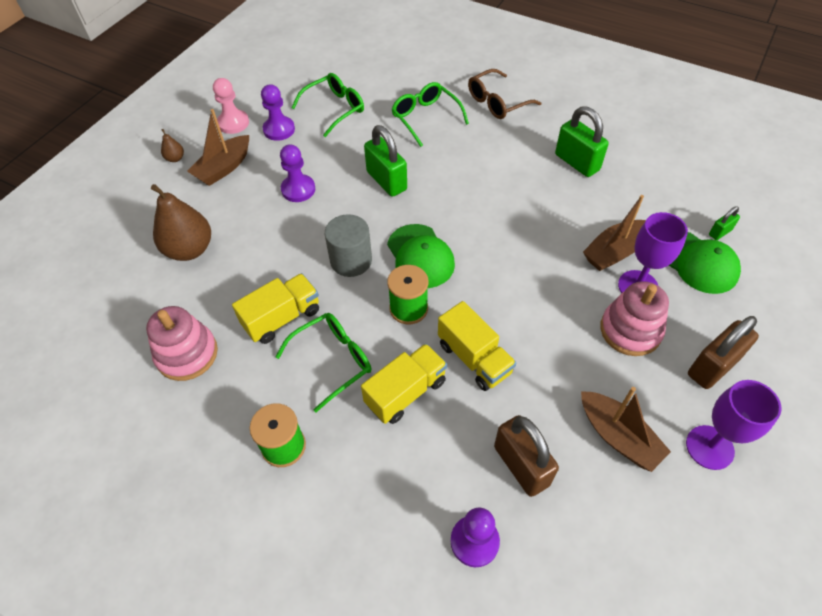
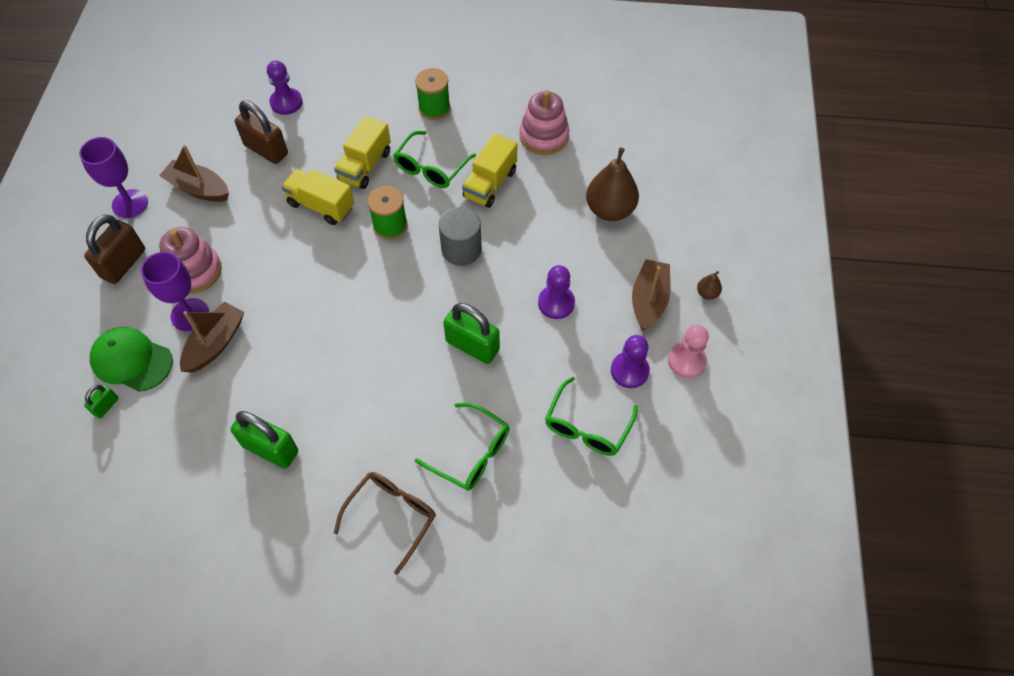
camera: 155 degrees right, 5 degrees up
(420, 256) = (400, 275): green cap -> none

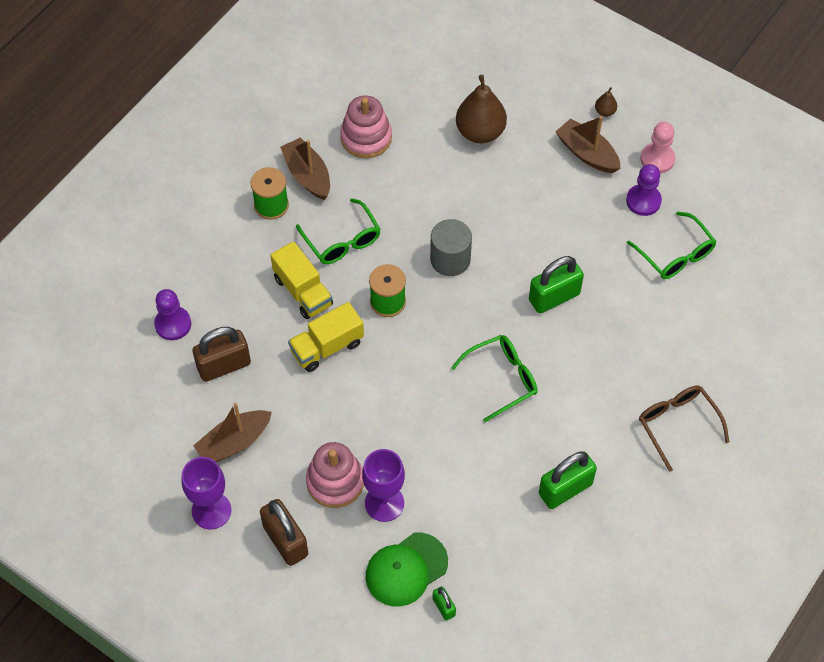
camera: 60 degrees left, 0 degrees up
(215, 343) = (430, 493): brown boat -> brown boat (307, 175)
(471, 454) = (654, 344): green glasses -> green glasses (502, 378)
(490, 184) = (392, 204): yellow truck -> none
(556, 303) = (549, 218): purple pawn -> none

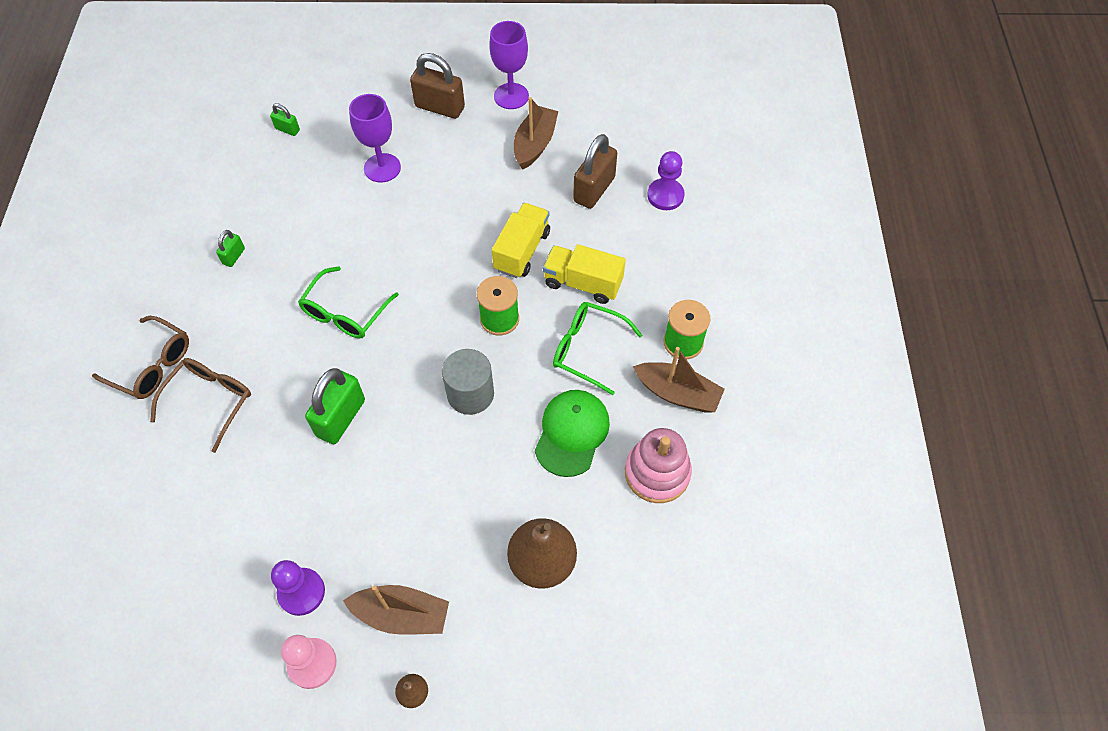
camera: 145 degrees right, 0 degrees up
(335, 481) = (433, 161): pink stacking toy -> none
(406, 569) = (333, 136): green cap -> green cap (572, 433)
(565, 489) = (234, 256): green padlock -> green padlock, size x0.50
(644, 367) = (210, 401): none -> brown glasses
(675, 255) = (232, 545): green glasses -> none

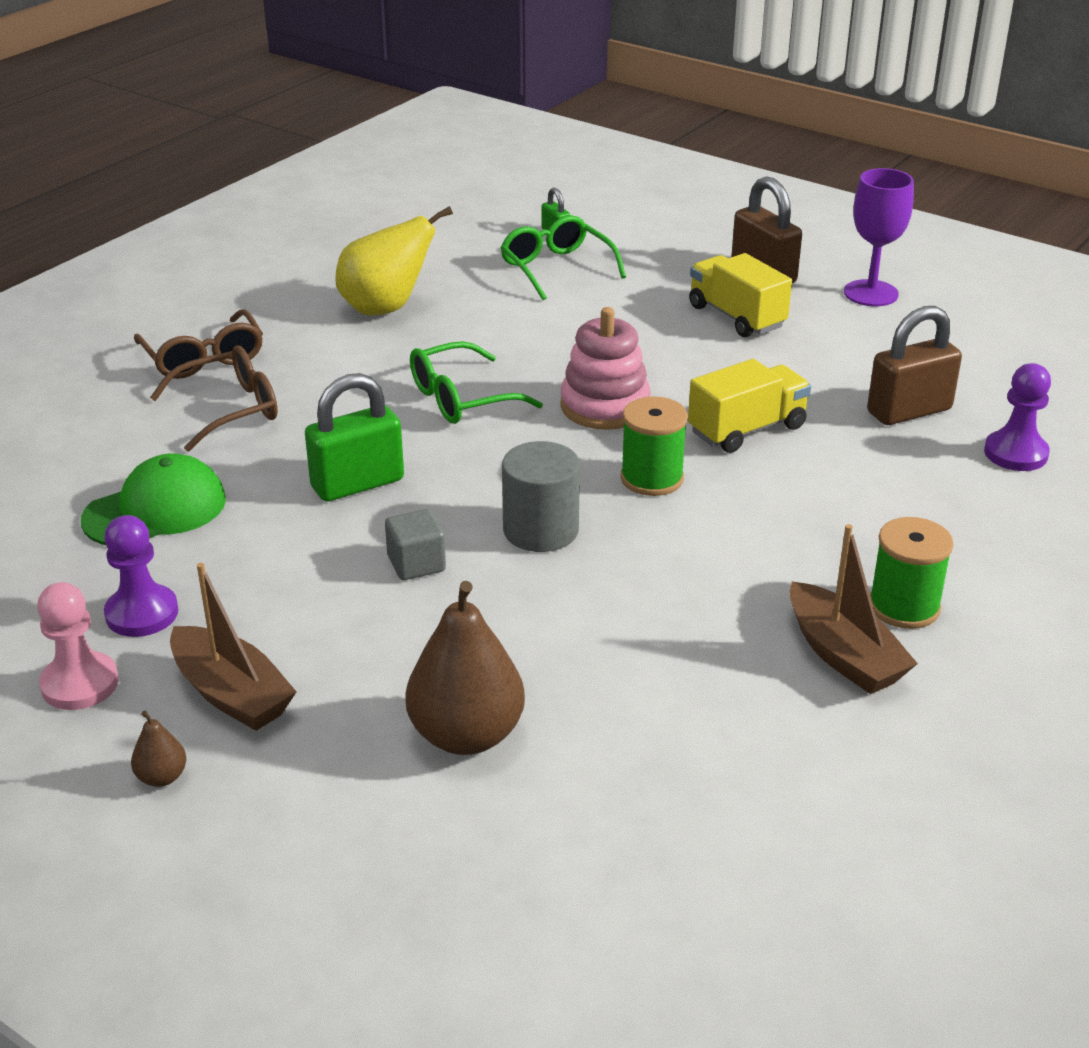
camera: 35 degrees right, 25 degrees down
(234, 256) = (385, 308): green padlock -> yellow pear
(382, 168) = (636, 298): purple goblet -> none
(424, 460) = (416, 564): none -> grey cube
(535, 144) = (862, 344): brown boat -> none
(572, 433) = (641, 626): green cap -> green cap (155, 510)
(583, 283) = (805, 490): yellow truck -> yellow truck (736, 317)
(587, 349) = (748, 555): green glasses -> green glasses (556, 268)
(657, 473) = (729, 724): pink stacking toy -> pink stacking toy (605, 406)

